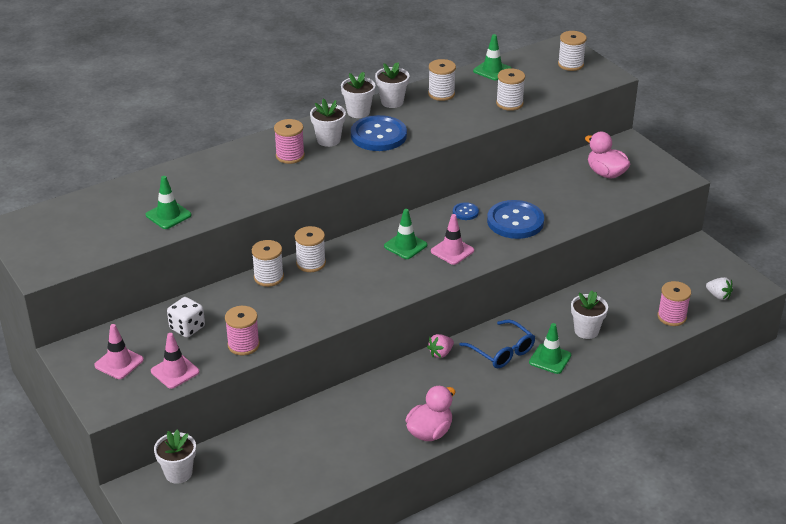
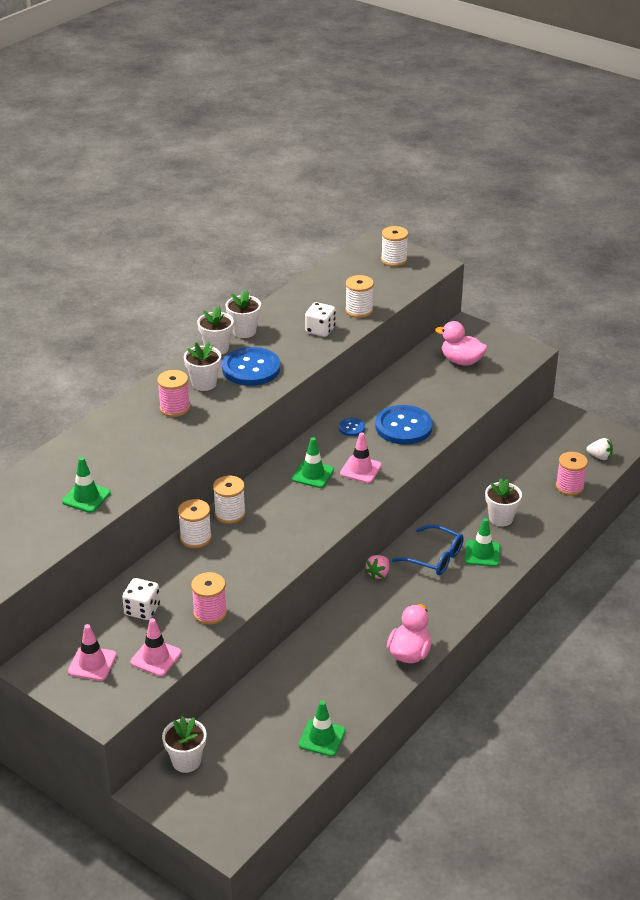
camera: 20 degrees left, 0 degrees up
(441, 94) = (288, 313): white spool -> none
(462, 114) = (320, 330): none -> white dice
(492, 70) = (323, 280): green traffic cone -> green traffic cone (322, 738)

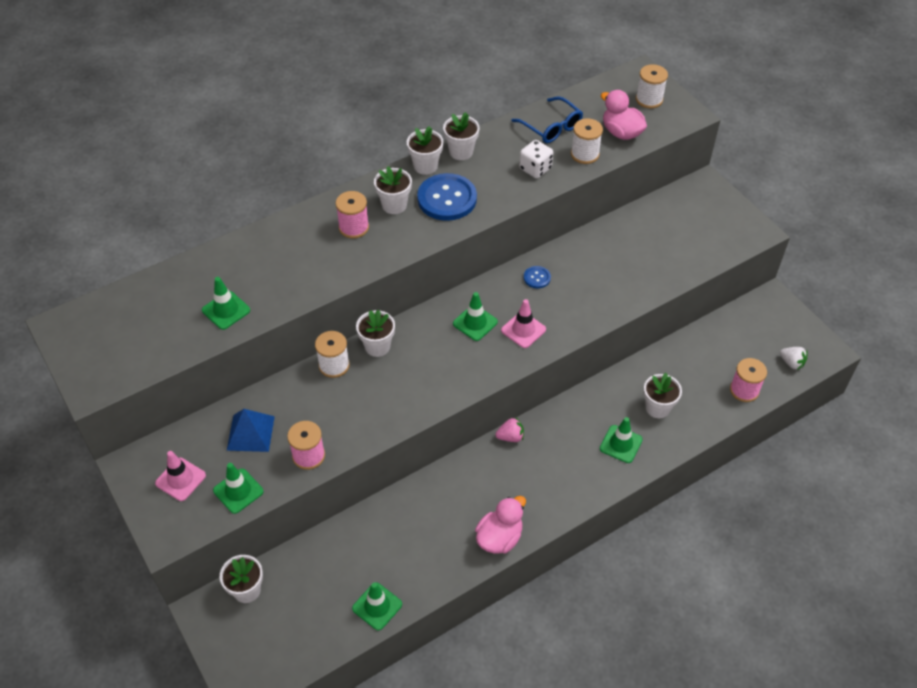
camera: 20 degrees right, 15 degrees up
(142, 610) = (250, 433): white dice -> blue pyramid
(156, 658) = (238, 491): pink traffic cone -> green traffic cone
(230, 514) = (377, 346): white spool -> white flower pot
(378, 573) = (510, 437): pink strawberry -> pink strawberry turned 150 degrees counterclockwise
(403, 427) = (588, 290): blue button -> none
(434, 557) = (572, 434): blue glasses -> blue glasses (551, 127)
(461, 361) = (682, 226): pink duck -> pink duck (621, 132)

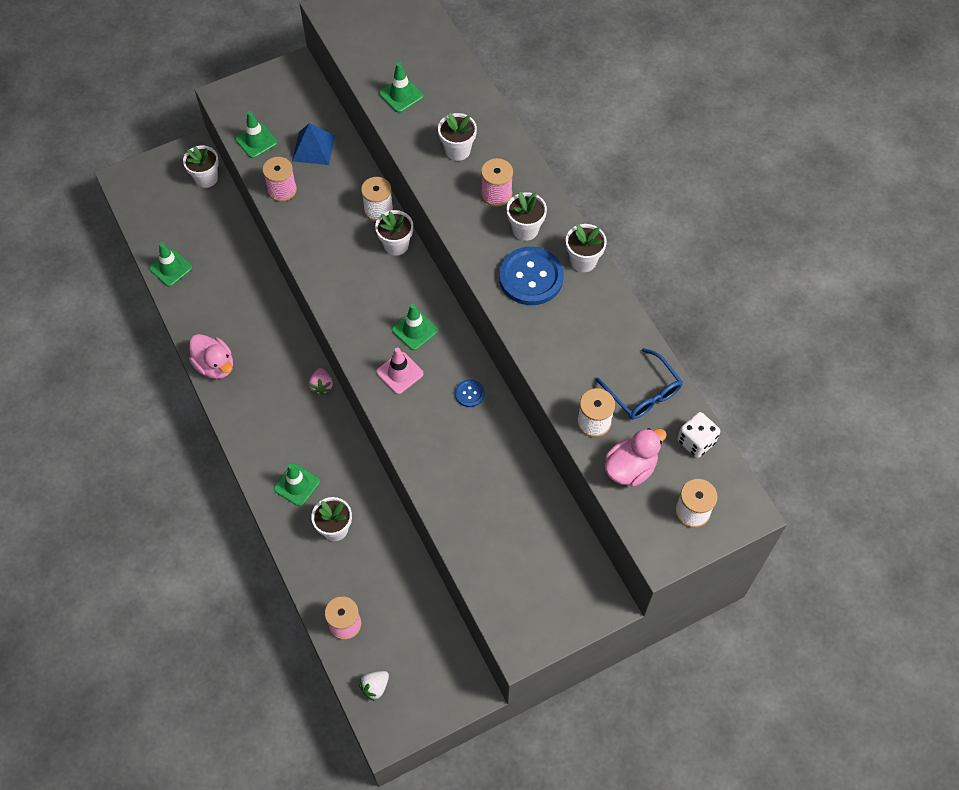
camera: 95 degrees right, 10 degrees up
(180, 479) = (275, 102): pink traffic cone -> none
(461, 152) = (604, 296): white flower pot -> white flower pot (457, 150)
(535, 169) = (572, 367): white dice -> white dice (696, 441)
(551, 127) = (643, 392): blue glasses -> blue glasses turned 90 degrees counterclockwise

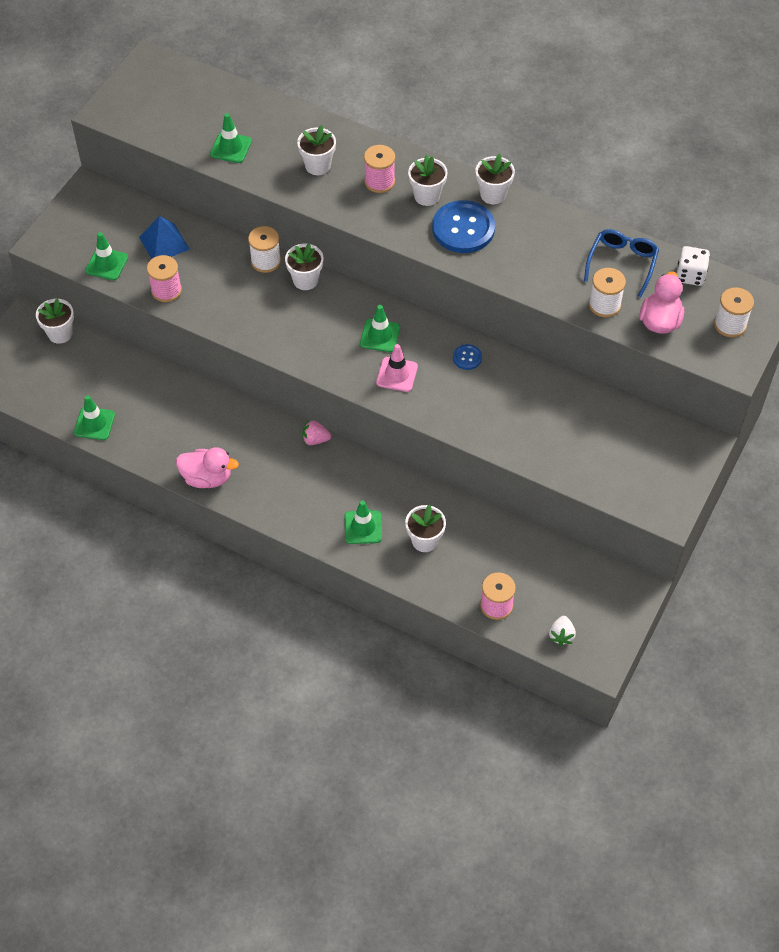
camera: 35 degrees left, 5 degrees down
(321, 386) = (315, 439): pink strawberry -> pink strawberry turned 135 degrees clockwise
(643, 392) = (622, 263): blue glasses -> blue glasses turned 90 degrees counterclockwise

